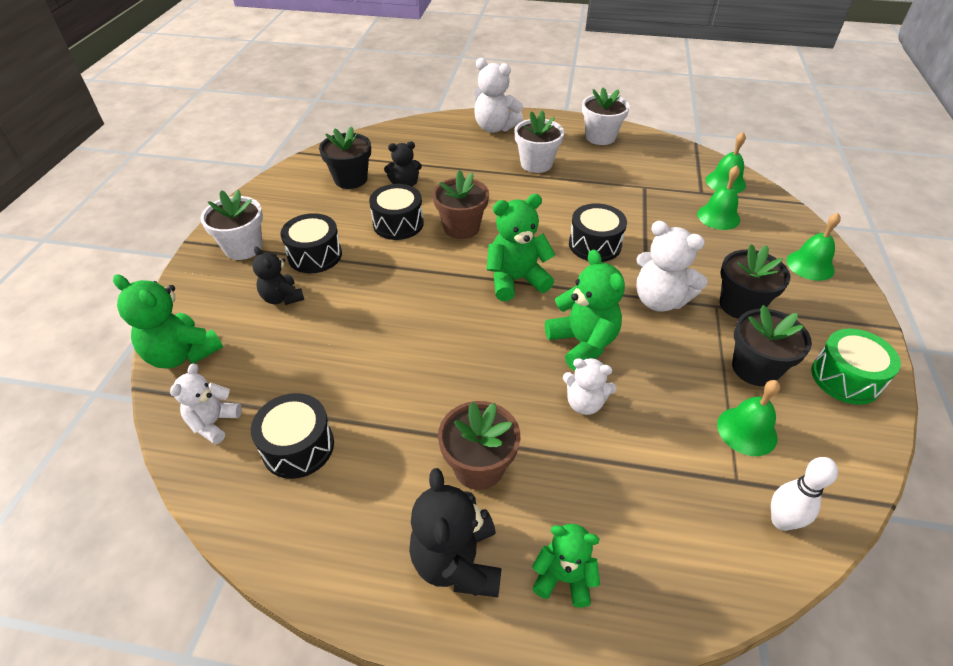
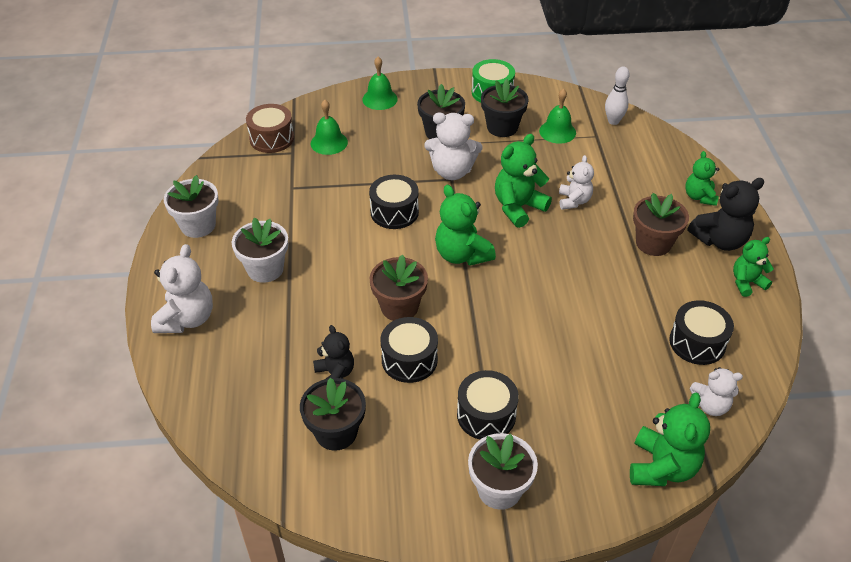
camera: 105 degrees left, 0 degrees up
(282, 298) = (557, 418): black teddy bear -> none
(361, 558) = (746, 283): none -> green teddy bear
(659, 300) = (452, 171): white teddy bear -> white teddy bear turned 75 degrees clockwise
(725, 182) = (272, 138): green bell -> brown drum

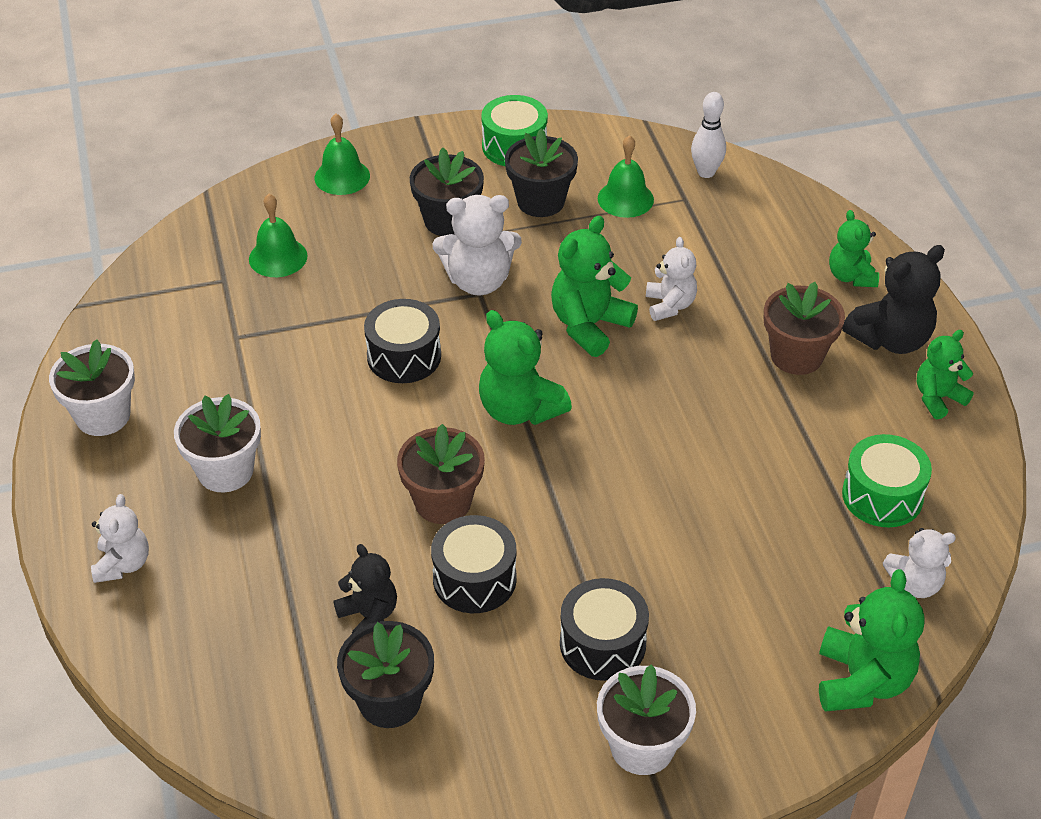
camera: 10 degrees left, 0 degrees up
(187, 319) = (123, 564): white teddy bear -> white teddy bear, size x0.64
(272, 138) = (186, 261): brown drum -> none
(697, 342) = (882, 496): black drum -> green drum

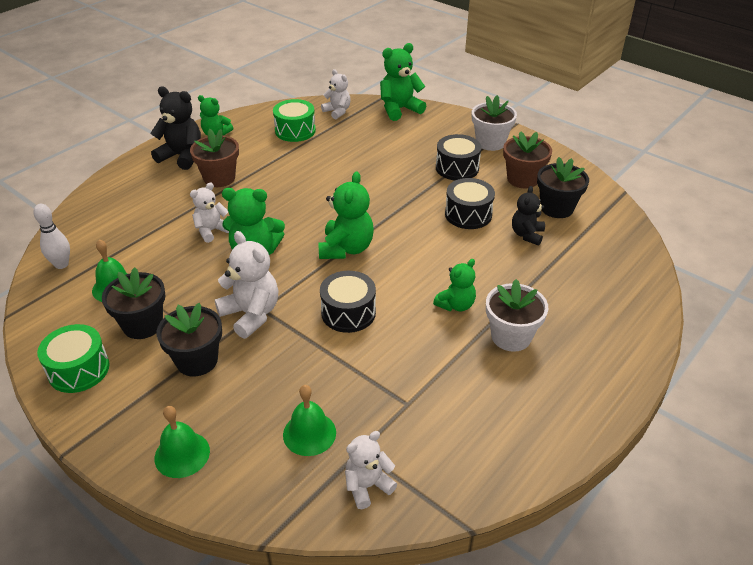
camera: 125 degrees left, 5 degrees down
(103, 416) = (540, 426): white flower pot -> none
(123, 564) = (613, 337): white teddy bear -> white teddy bear (367, 486)
(443, 502) = (436, 245): brown flower pot -> brown flower pot (522, 179)
(851, 276) = (137, 181): green teddy bear -> green teddy bear (456, 305)

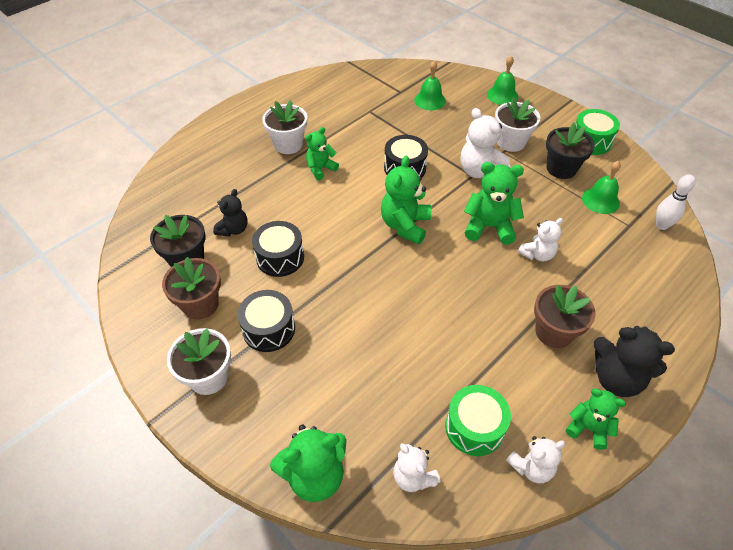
camera: 175 degrees left, 10 degrees up
(197, 360) = (511, 142): black flower pot -> white flower pot
(367, 486) = (397, 78): white teddy bear -> white teddy bear (531, 467)

